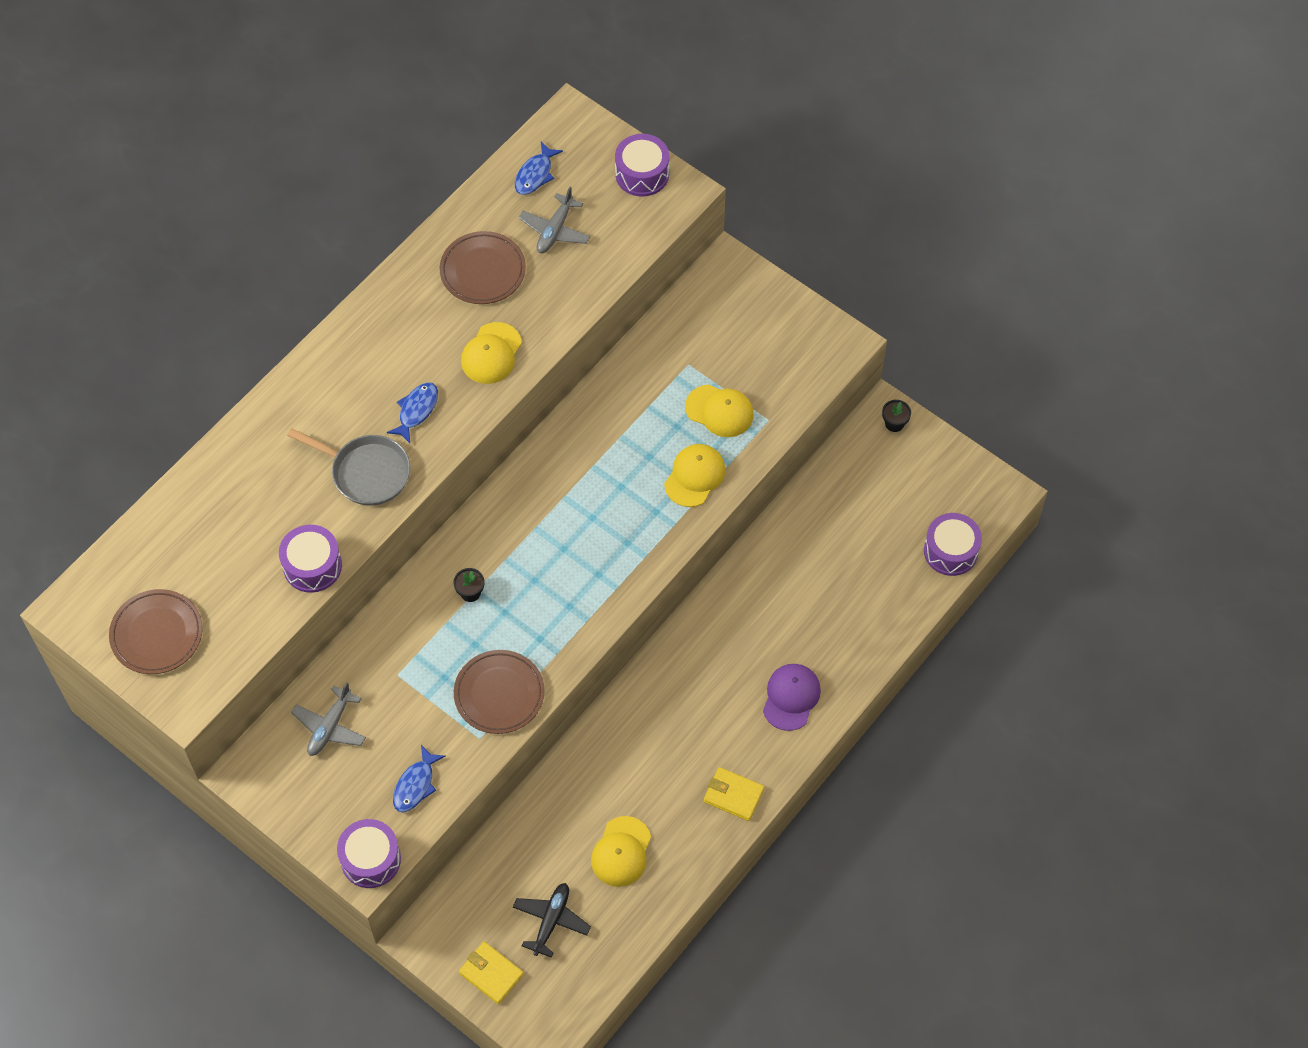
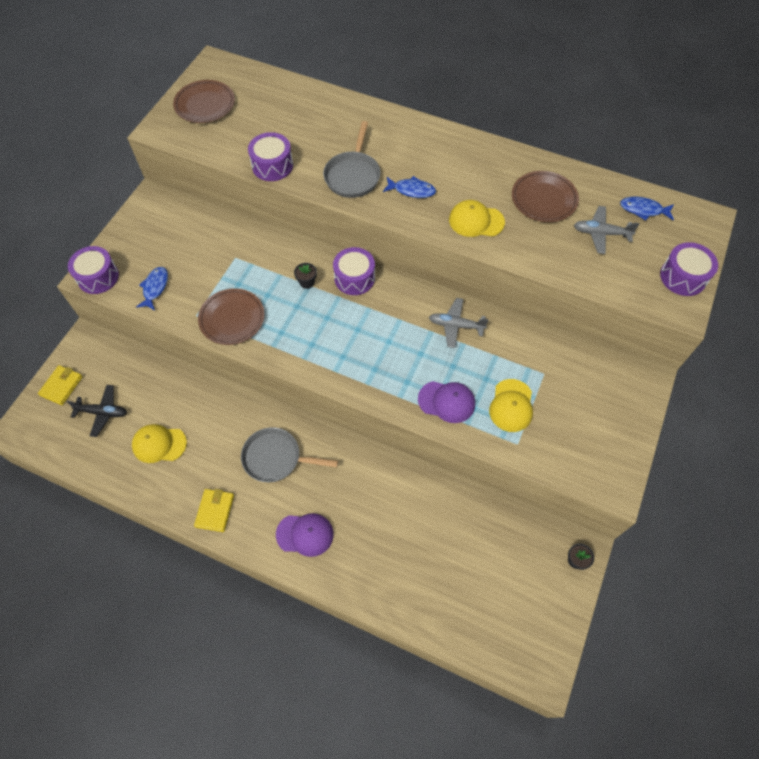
camera: 75 degrees right, 0 degrees up
(330, 726) = (190, 232): grey plane -> grey plane (456, 326)
(415, 785) = (155, 288): blue fish -> blue fish turned 90 degrees clockwise
(682, 712) = (276, 458): none -> grey pan
(694, 476) = (446, 401): yellow cap -> purple cap
(950, 551) = (472, 637): purple drum -> purple drum (354, 278)

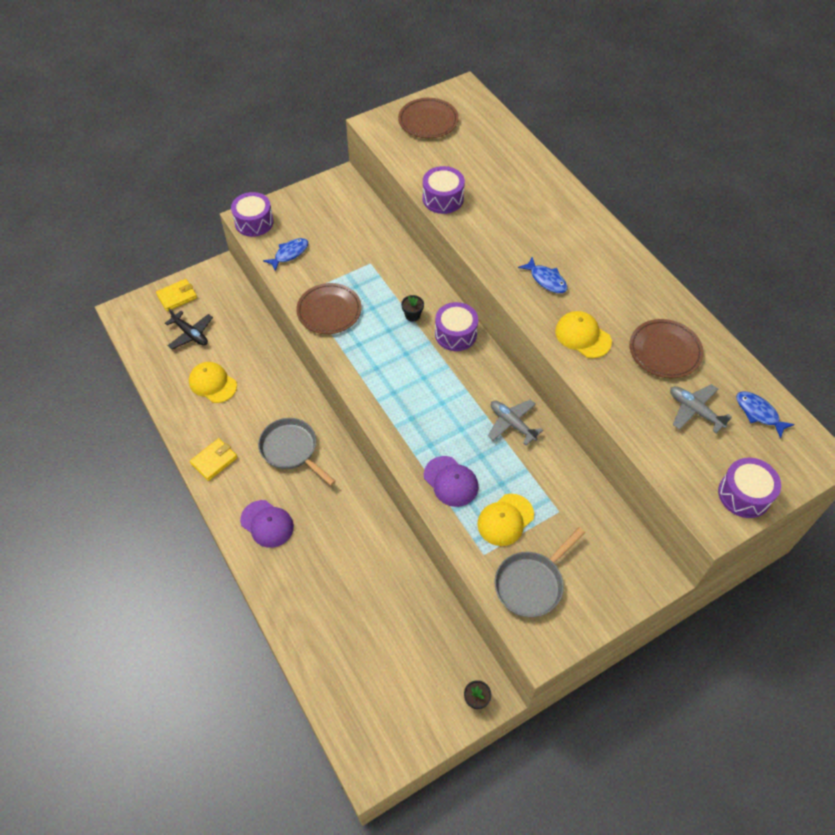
camera: 35 degrees right, 5 degrees down
(353, 175) = (504, 241): grey pan -> grey pan (531, 583)

